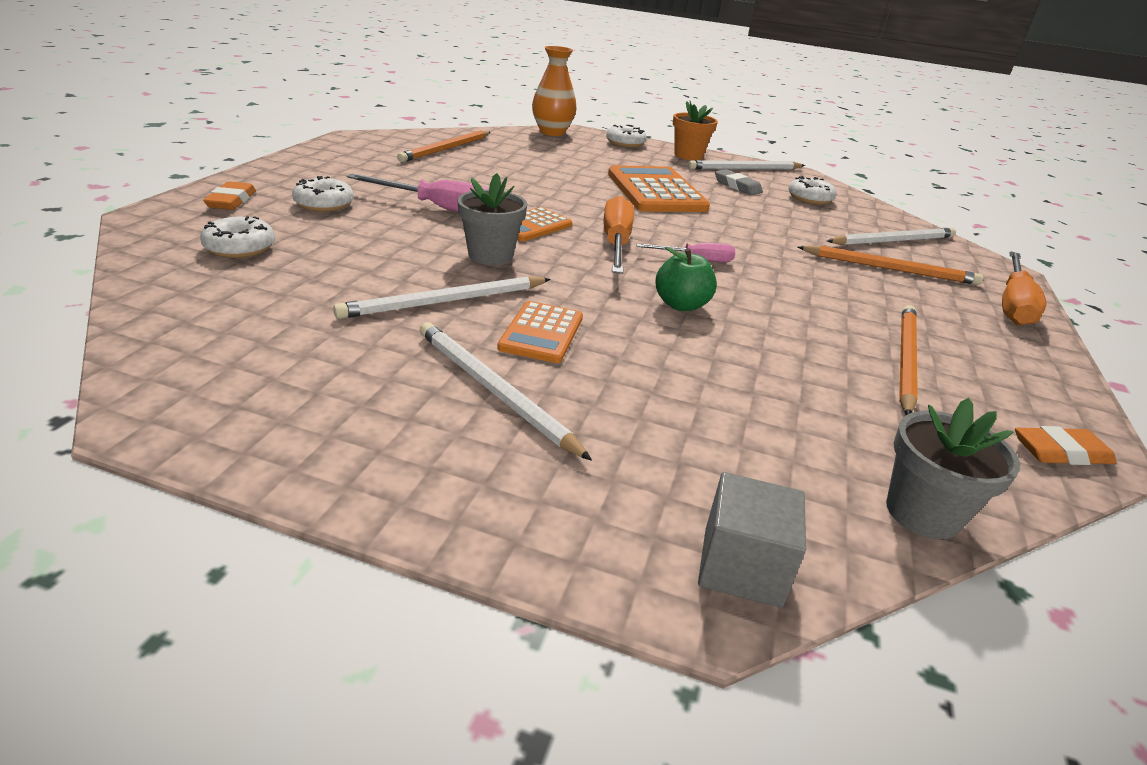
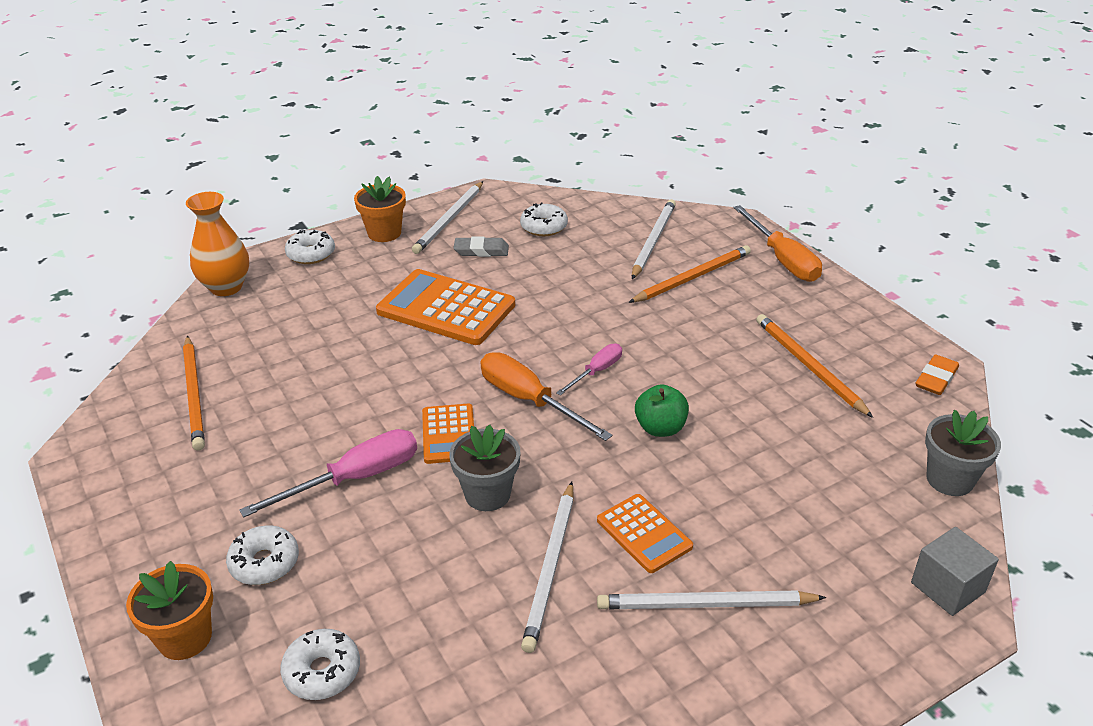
camera: 45 degrees left, 5 degrees up
(231, 201) = (185, 638): orange eraser -> orange flower pot

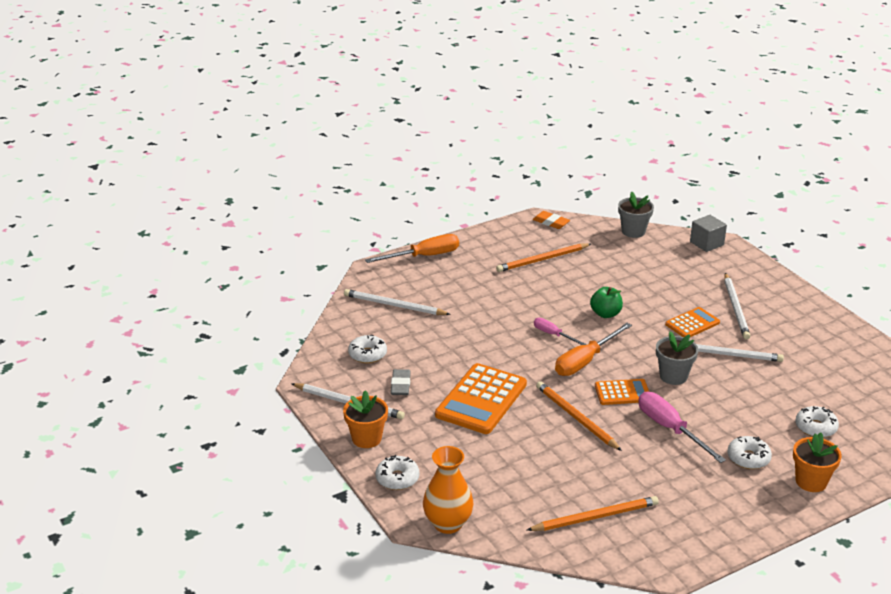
camera: 90 degrees left, 5 degrees down
(692, 277) = (444, 292): orange pencil -> orange pencil (576, 417)

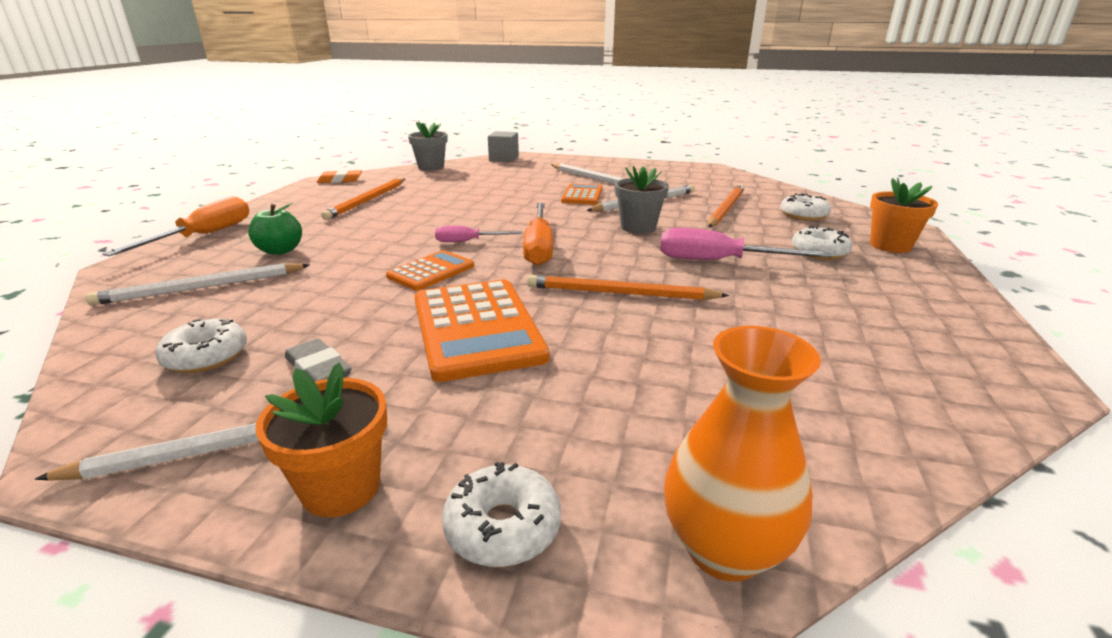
camera: 45 degrees left, 5 degrees down
(595, 517) = (850, 379): orange pencil -> orange pencil (726, 209)
(605, 314) = (495, 212): green apple -> green apple (280, 251)
(622, 393) = (621, 255): orange calculator -> orange calculator (431, 271)

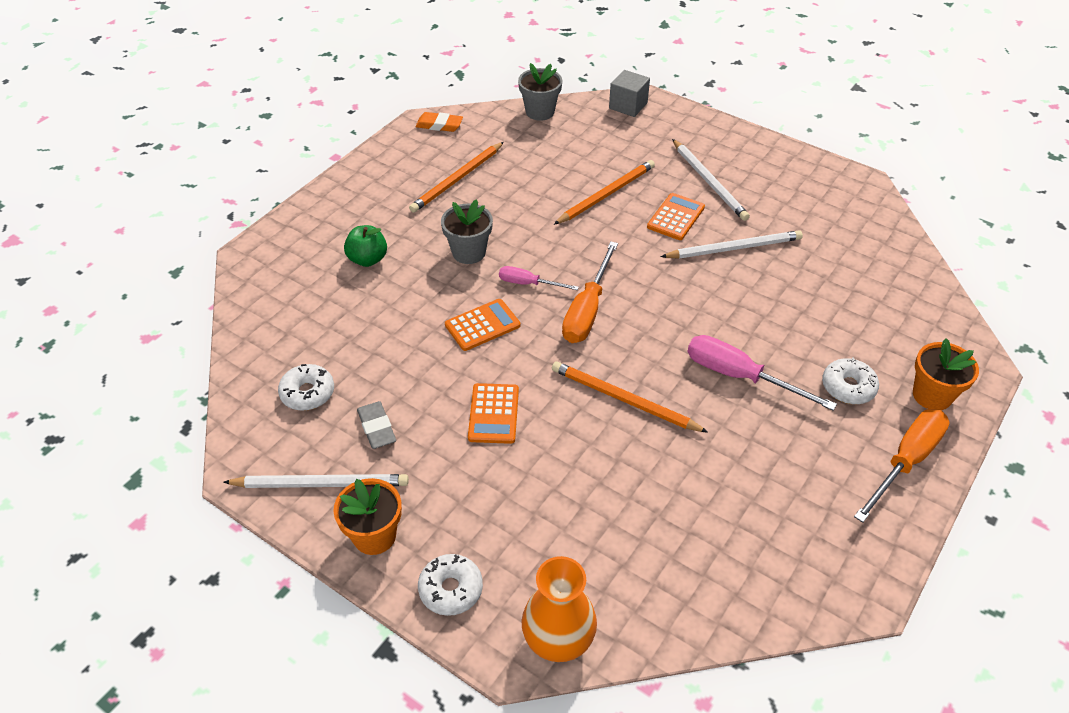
camera: 20 degrees right, 20 degrees up
(201, 288) = (305, 303): white pencil -> none
(203, 236) = (308, 217): orange screwdriver -> orange screwdriver (905, 462)
(476, 328) = (493, 414): orange calculator -> orange calculator, size x0.56
(638, 227) = (698, 298): grey flower pot -> grey flower pot (469, 252)
(726, 209) = (813, 283): orange pencil -> orange pencil (606, 194)
(803, 215) = (889, 317): white donut -> none

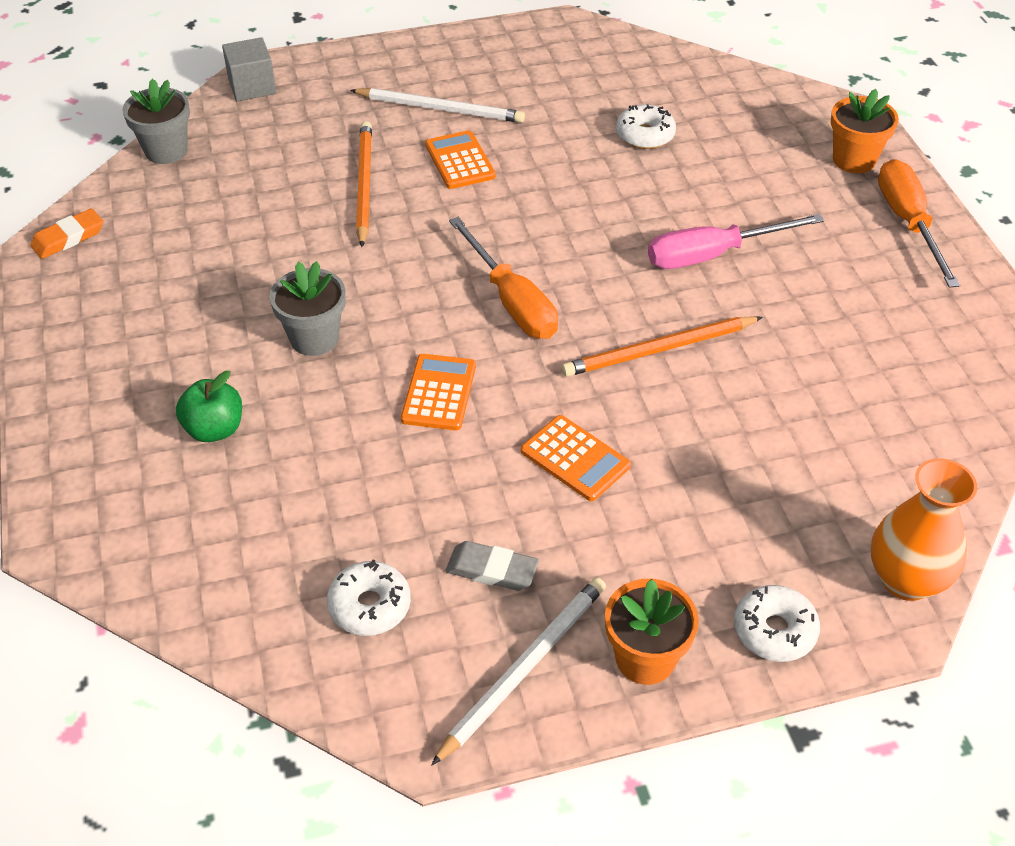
camera: 50 degrees left, 0 degrees up
(457, 179) = (183, 278): orange pencil -> none
(528, 284) = (421, 321): pink screwdriver -> none
(734, 248) = (549, 152): white pencil -> none
(848, 387) = (795, 199): white donut -> white donut (645, 135)

